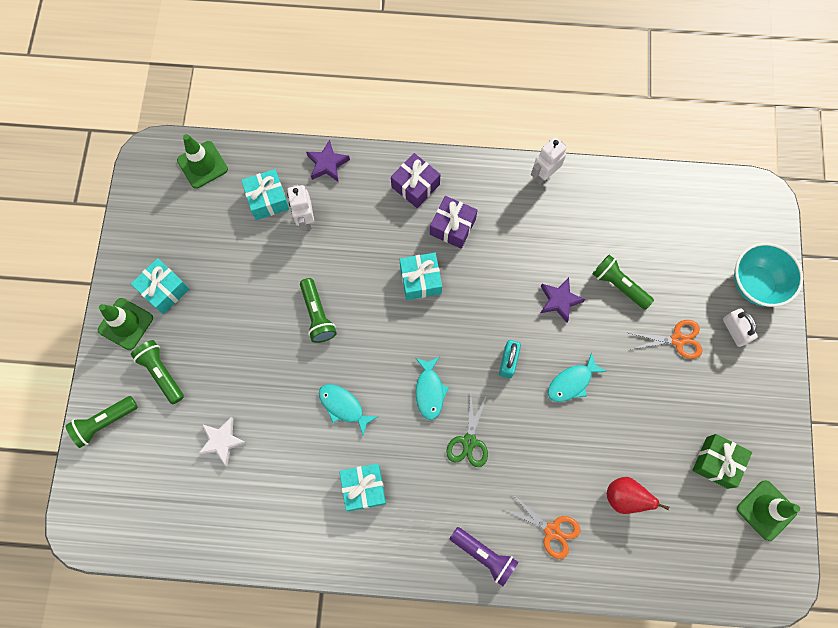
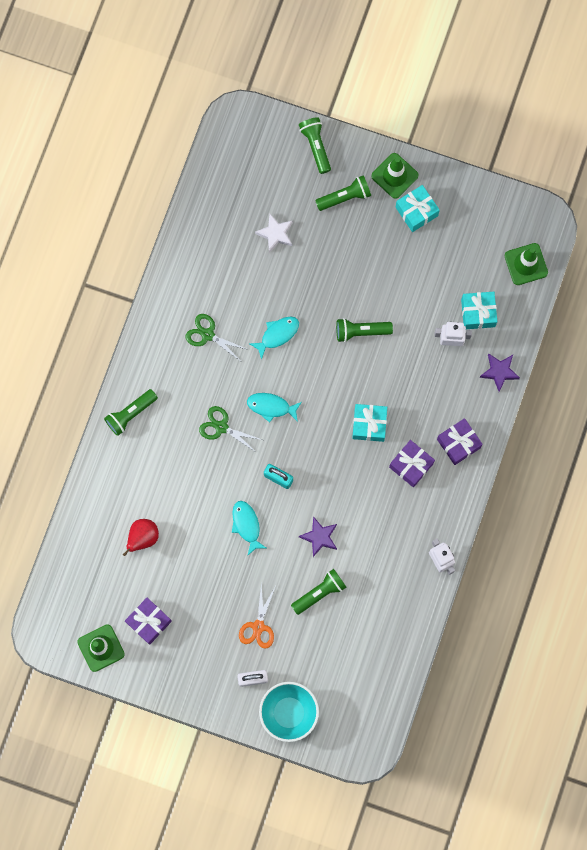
camera: 105 degrees right, 5 degrees up
(363, 488) = (208, 335): turquoise gift -> green scissors
(484, 555) = (130, 414): purple flashlight -> green flashlight
(552, 530) = (134, 472): orange scissors -> none
(716, 462) = (149, 622): green gift -> purple gift

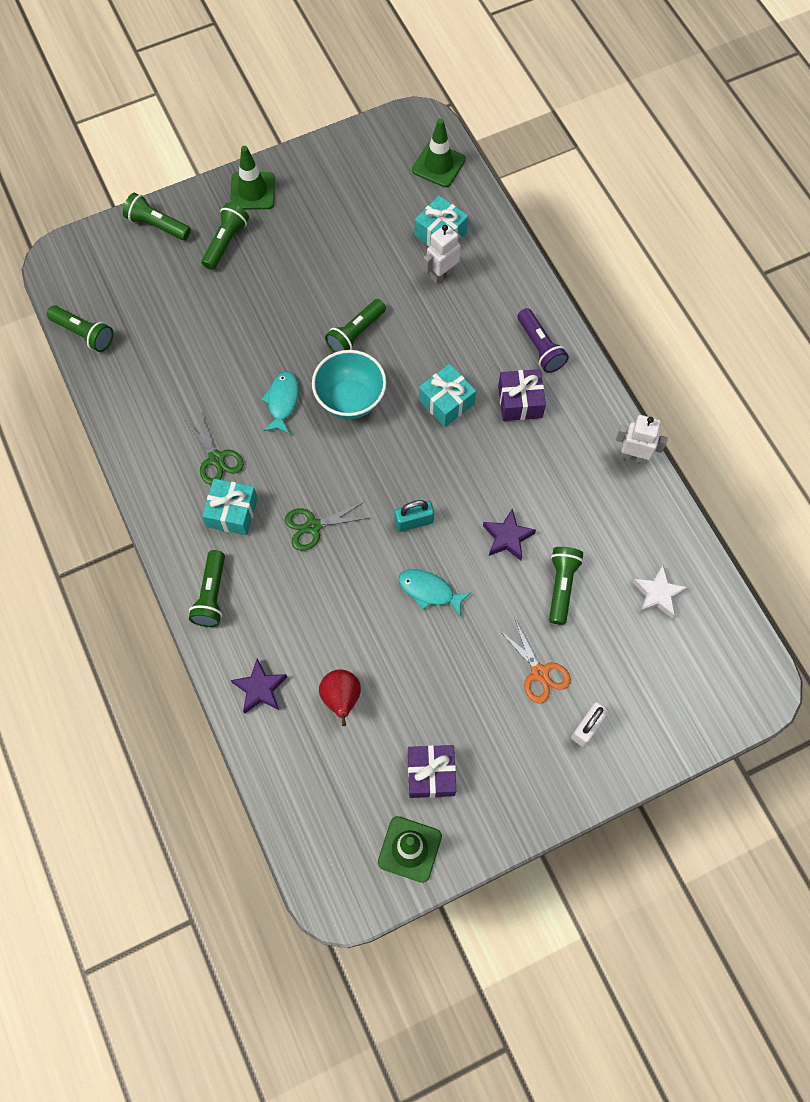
camera: 45 degrees left, 10 degrees down
(207, 182) = (84, 334): none -> green flashlight
(208, 335) = (216, 458): green scissors -> green scissors turned 105 degrees counterclockwise
(271, 407) = (341, 467): turquoise fish -> none
(275, 234) = (193, 322): white star -> white star (657, 594)
(289, 712) = (654, 725): turquoise bowl -> turquoise bowl (350, 399)
(416, 211) = (301, 202): turquoise gift -> turquoise gift (232, 512)
(458, 443) = (540, 347): purple gift -> purple flashlight
(499, 372) = (510, 262): purple star -> purple star (260, 688)

